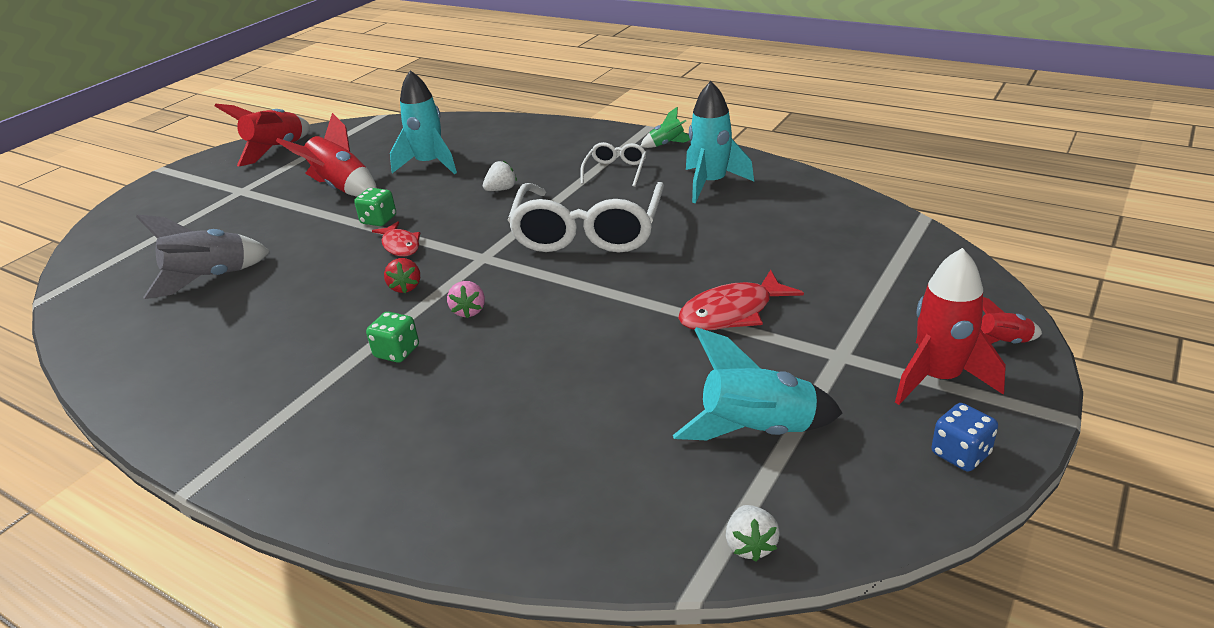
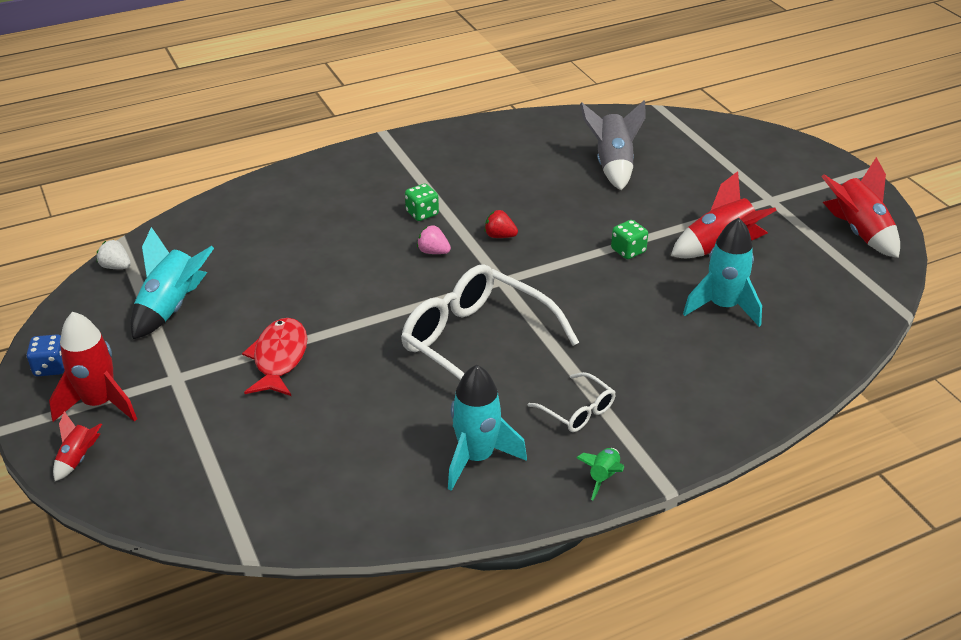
camera: 120 degrees right, 5 degrees up
(400, 245) = (568, 249): red fish -> none
(501, 189) = (616, 328): white strawberry -> none

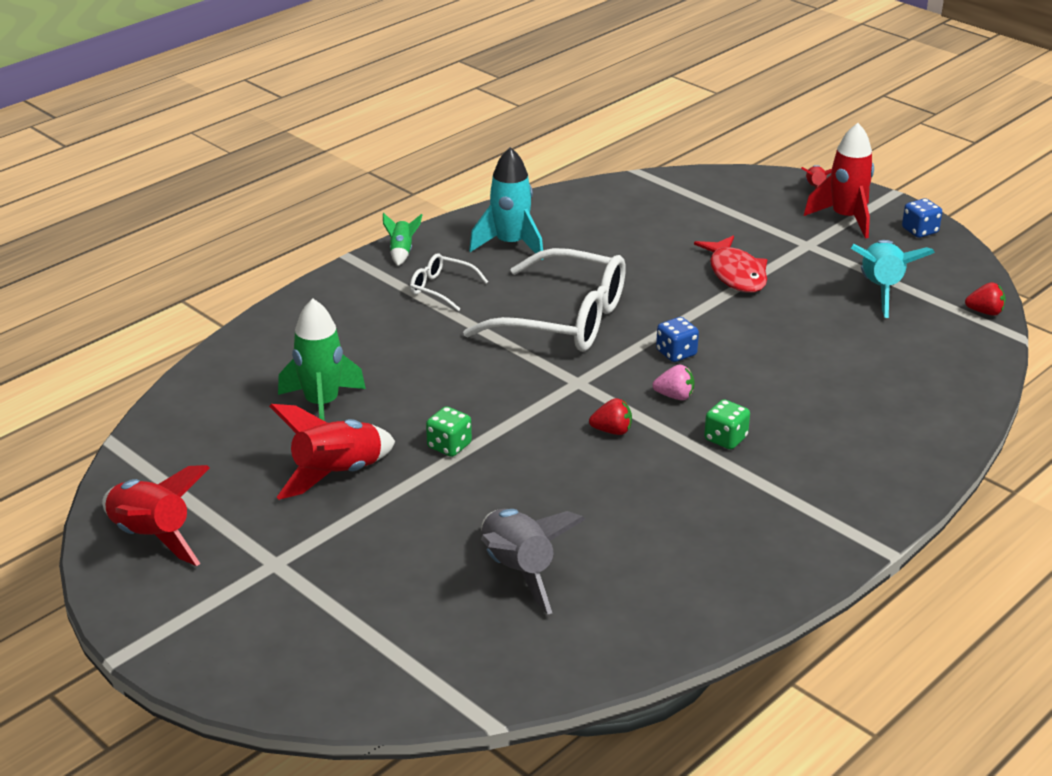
camera: 160 degrees right, 5 degrees down
(116, 267) = (985, 312): white strawberry -> red strawberry
(403, 287) = (676, 353): none -> blue dice
(723, 307) = (322, 405): turquoise rocket -> green rocket

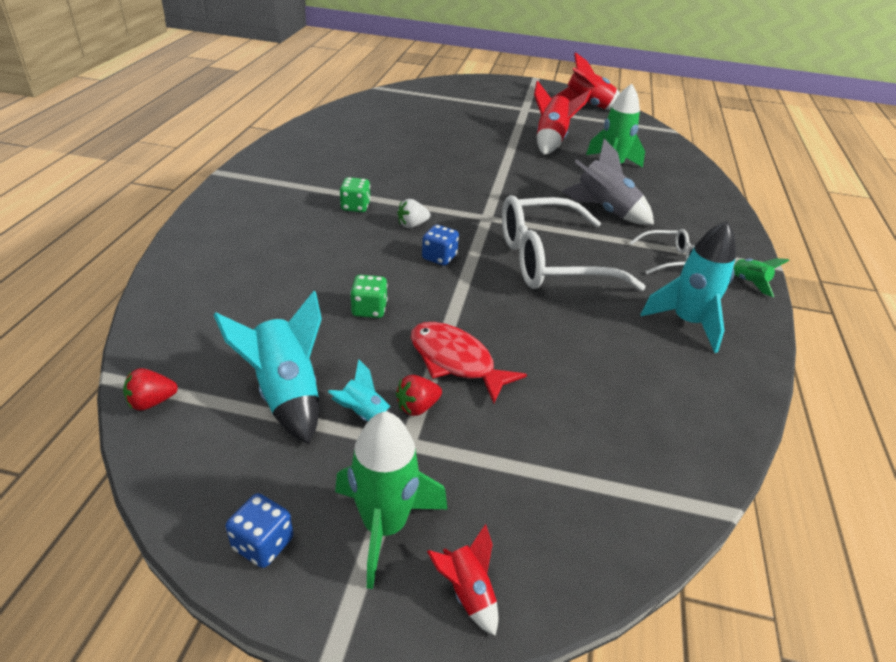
camera: 145 degrees right, 5 degrees up
(449, 446) = (515, 164): green dice -> green dice (369, 309)
(518, 571) = (416, 126): grey rocket -> grey rocket (604, 210)
(612, 431) = (433, 193): red strawberry -> red strawberry (417, 407)
(675, 396) = (412, 225): pink strawberry -> white strawberry
(828, 264) = (365, 415): none -> turquoise rocket
(845, 218) = (384, 526): red rocket -> green rocket

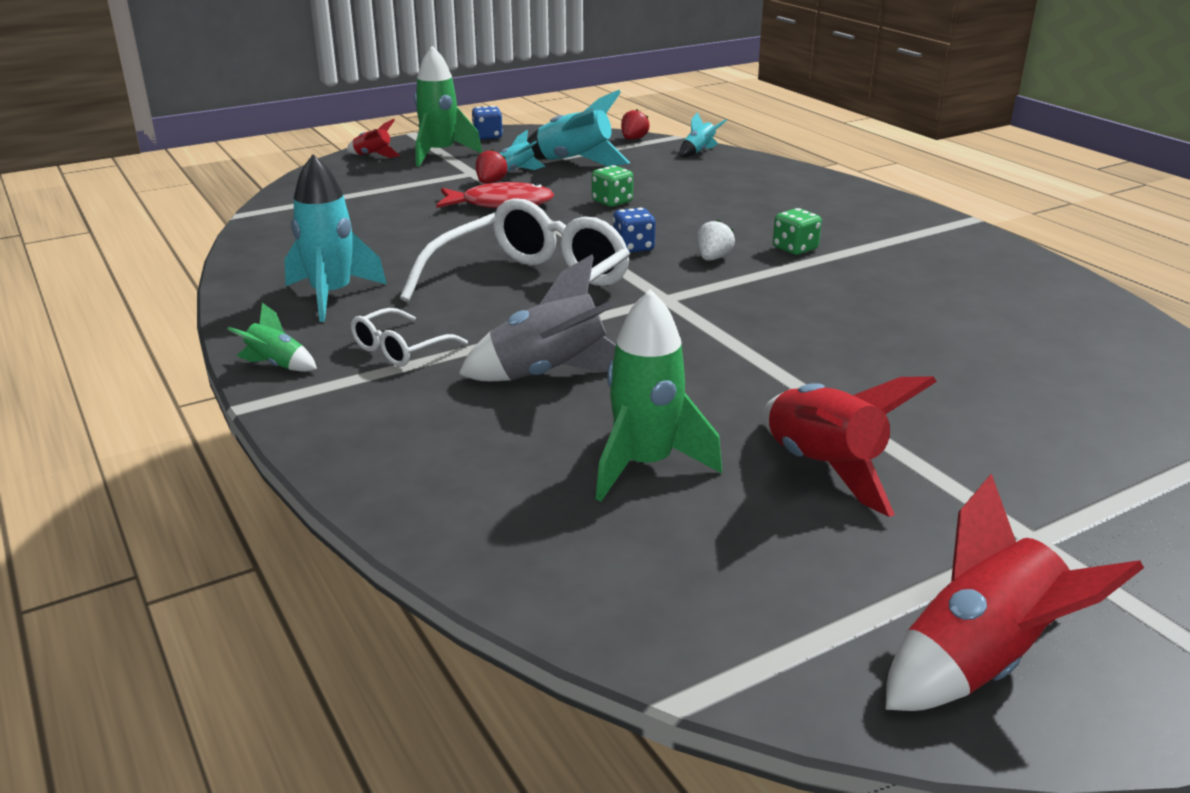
camera: 140 degrees right, 10 degrees down
(162, 334) = (699, 152): none -> turquoise rocket

